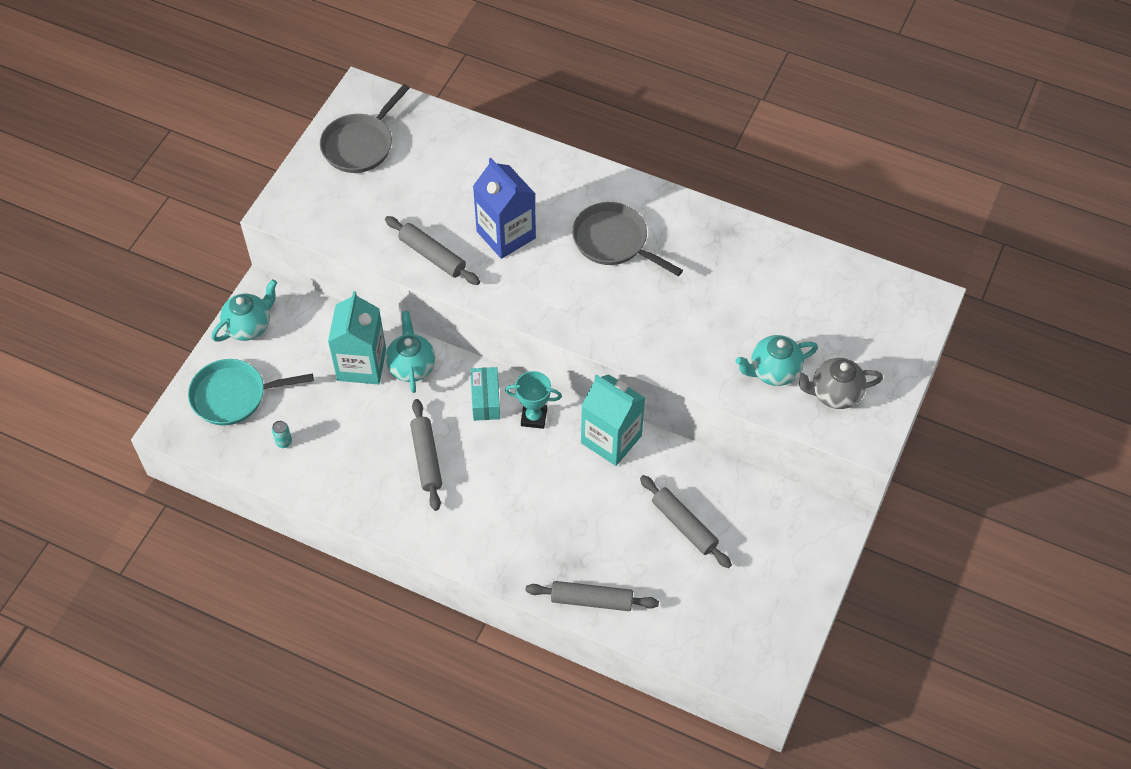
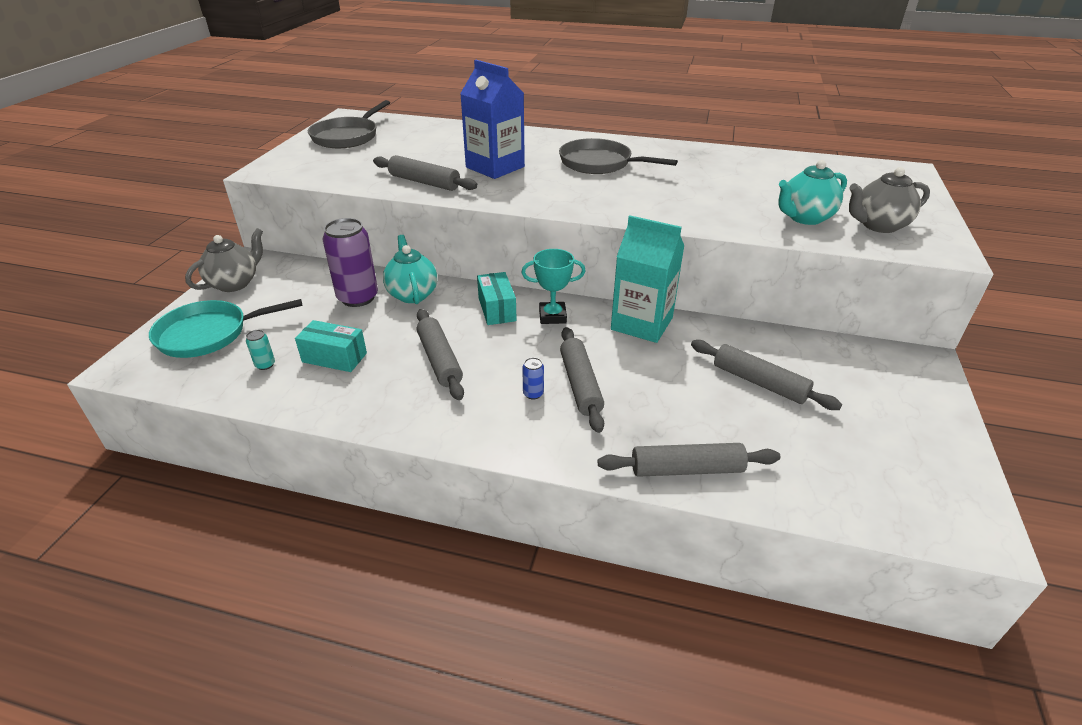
camera: 10 degrees left, 20 degrees down
(249, 326) = (234, 283): turquoise teapot -> grey teapot
(340, 442) = (334, 357): none -> turquoise box
(361, 364) = (358, 298): turquoise carton -> purple can
(496, 508) = (533, 394): none -> blue can
(537, 504) = (580, 384): none -> grey rolling pin

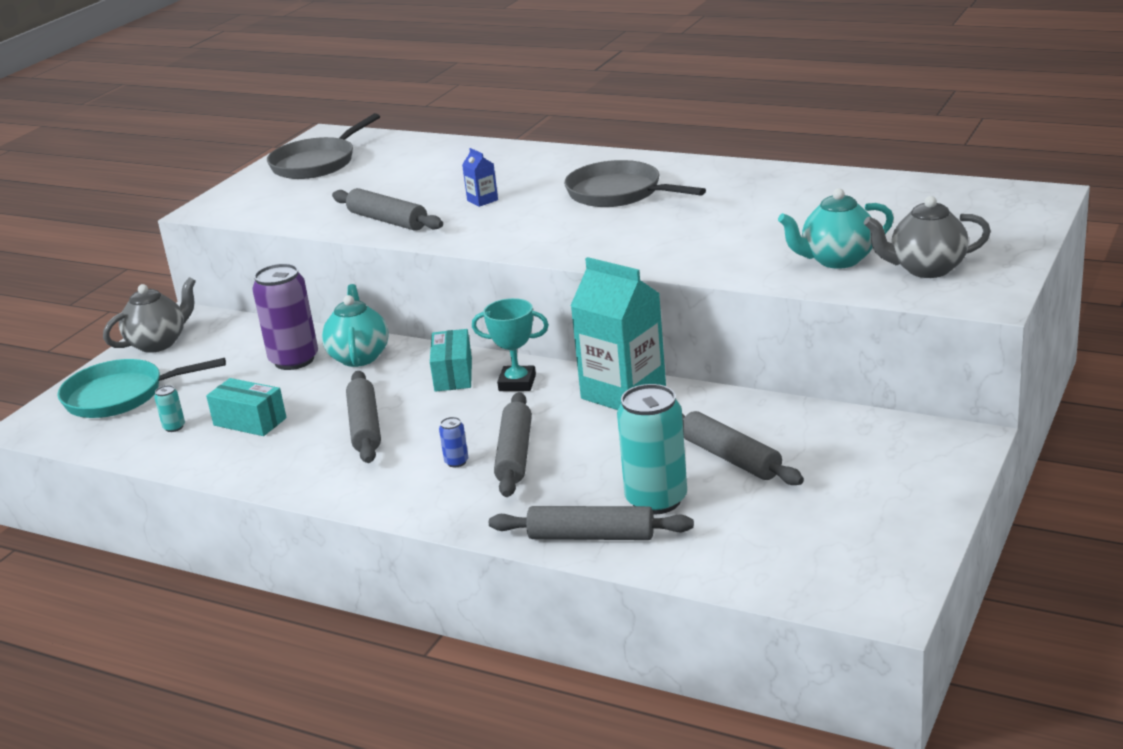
camera: 15 degrees right, 10 degrees down
(495, 167) = (482, 200): blue carton -> blue carton, size x0.42
(722, 427) = (656, 500): none -> turquoise can

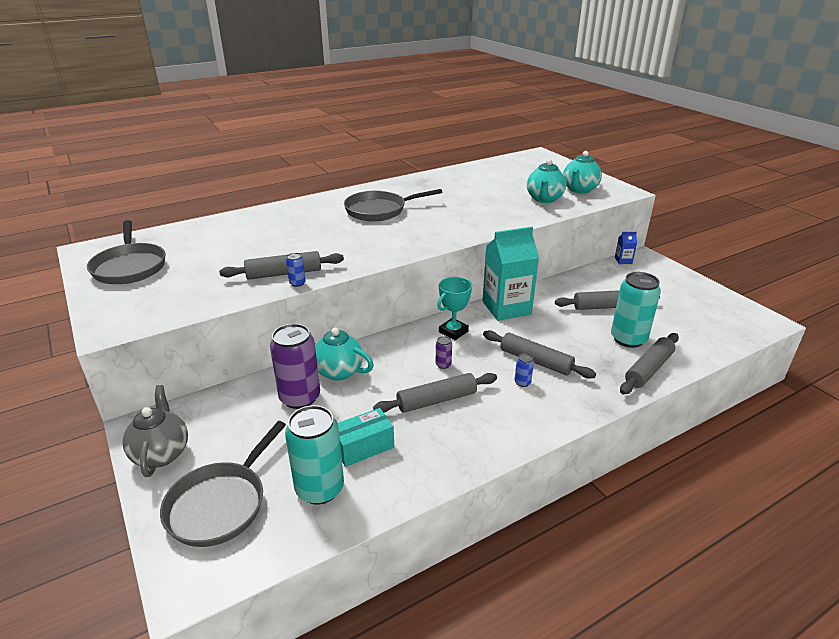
camera: 60 degrees left, 5 degrees up
(121, 396) = (221, 504): turquoise pan -> grey pan
(174, 427) = (319, 489): turquoise can -> turquoise can, size x2.39
(365, 426) = (436, 400): grey rolling pin -> grey rolling pin turned 45 degrees counterclockwise
(375, 234) = (297, 283): none -> blue can
(438, 404) = (443, 364): none -> purple can
(453, 374) = (413, 347): turquoise box -> none
(482, 200) = (314, 241): blue carton -> blue carton (623, 260)
(926, 269) = (579, 190): grey teapot -> turquoise teapot

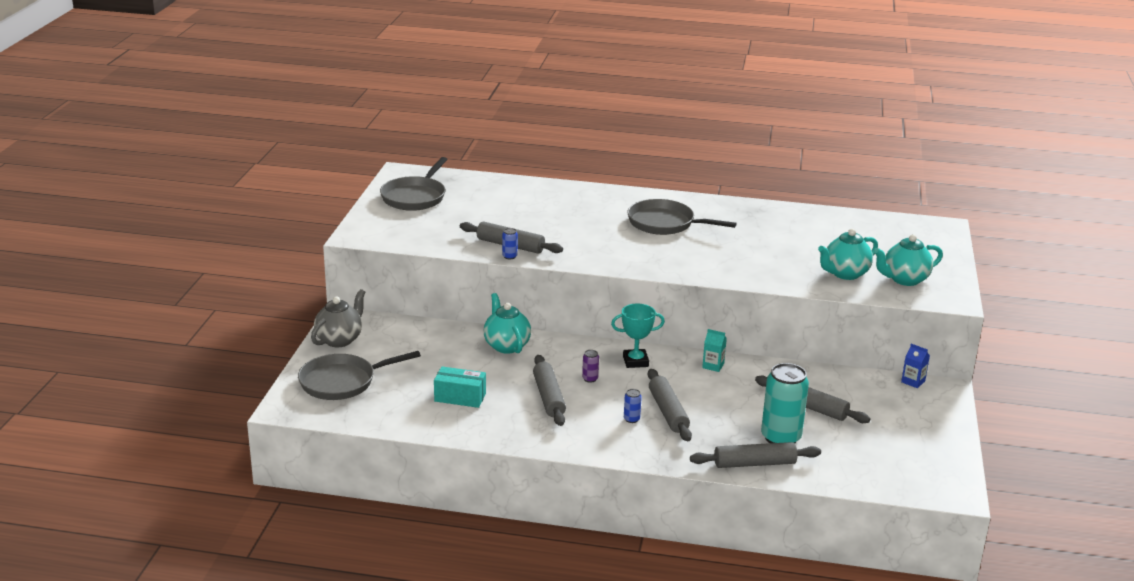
camera: 40 degrees right, 5 degrees down
(300, 398) = (458, 350): purple can -> none
(319, 489) = (404, 404): turquoise can -> none
(436, 400) = (549, 397): grey rolling pin -> grey rolling pin turned 60 degrees clockwise
(506, 308) = (713, 366): turquoise carton -> turquoise carton, size x0.42

